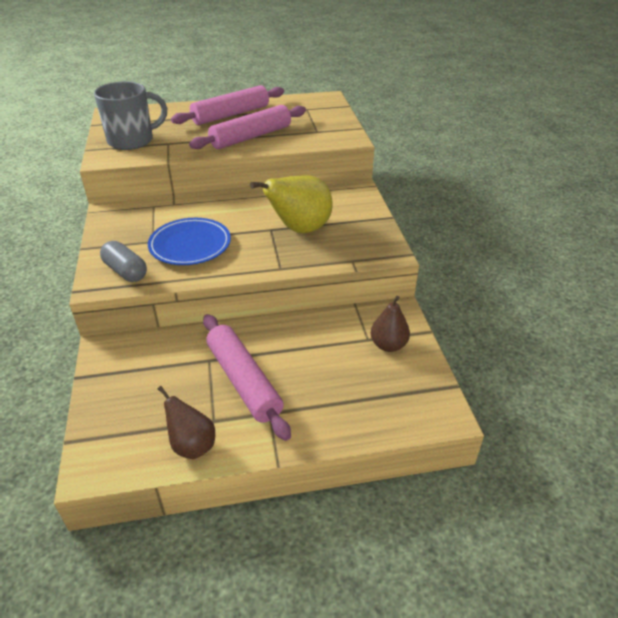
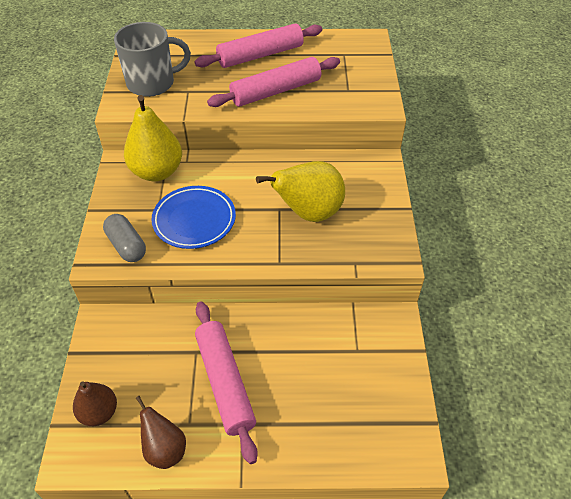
camera: 10 degrees right, 10 degrees up
(146, 214) = (157, 172): none -> yellow pear
(388, 345) = (376, 361): brown pear -> brown pear (99, 412)

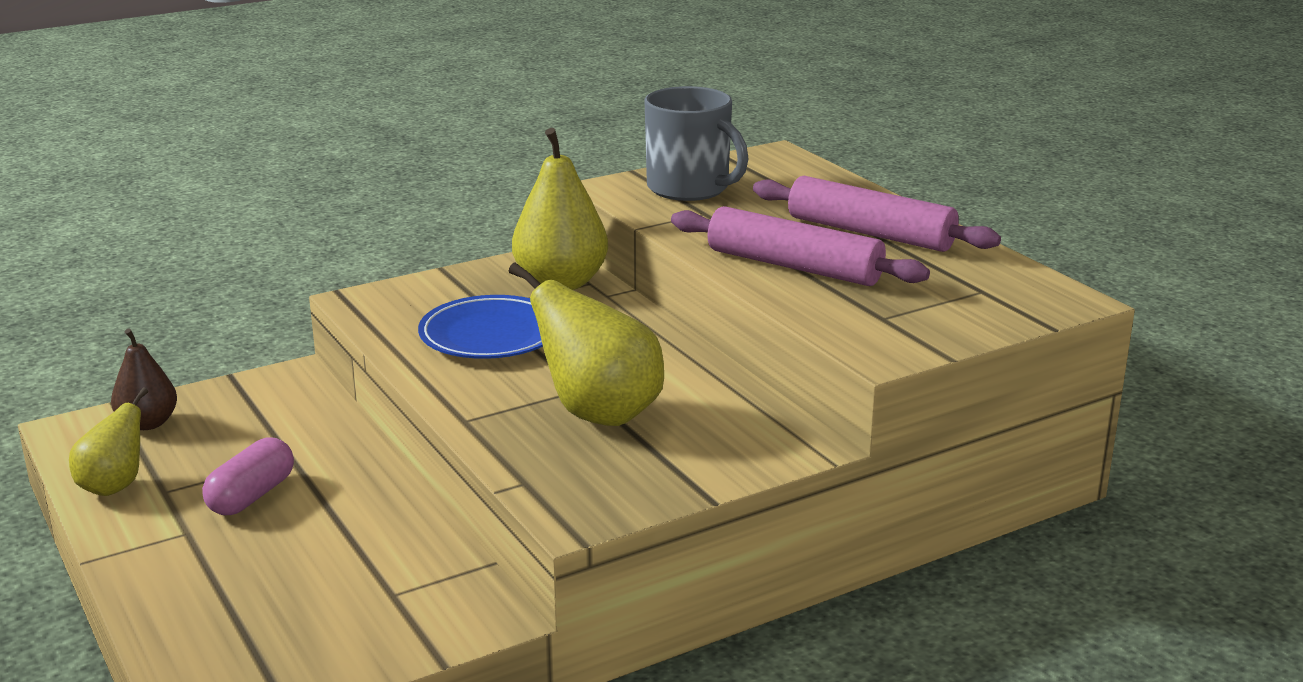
camera: 60 degrees right, 25 degrees down
(126, 246) = (397, 308): grey capsule -> none
(165, 449) = (114, 486): brown pear -> yellow pear
(225, 382) = (251, 496): pink rolling pin -> pink capsule

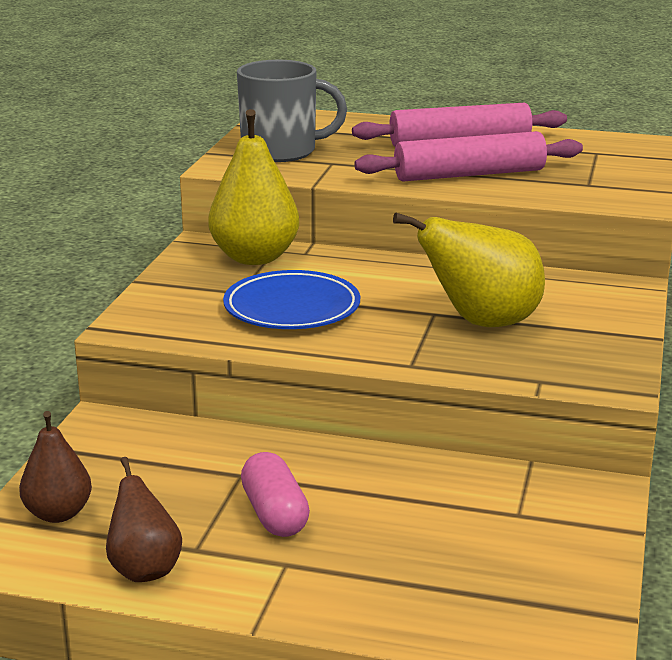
camera: 45 degrees left, 0 degrees up
(114, 486) = (144, 569): yellow pear -> brown pear

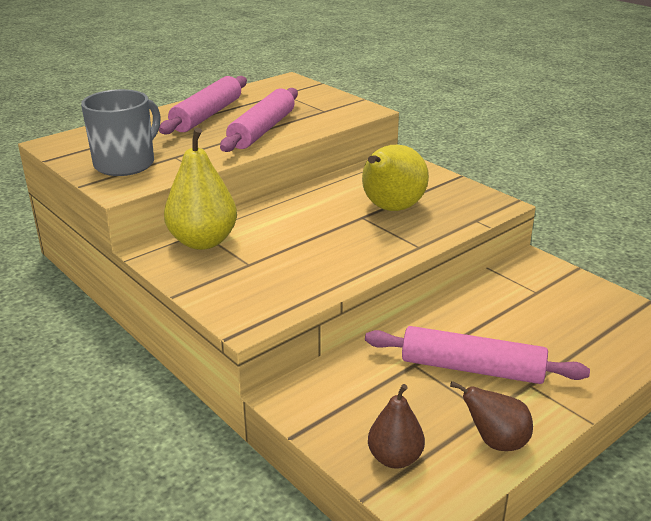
camera: 55 degrees left, 5 degrees up
(275, 514) = (472, 368): pink capsule -> pink rolling pin
(292, 308) = (298, 255): blue plate -> none

